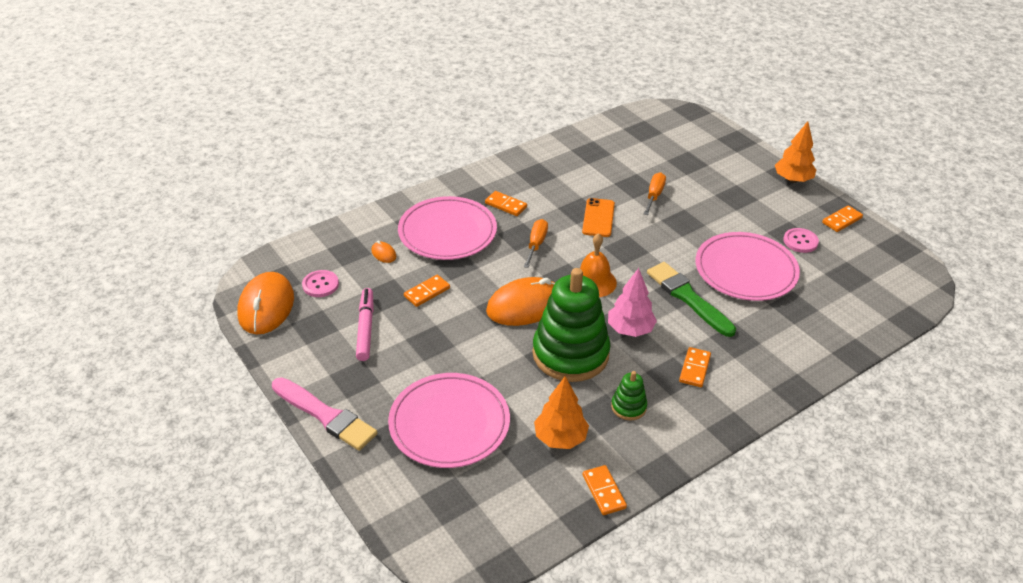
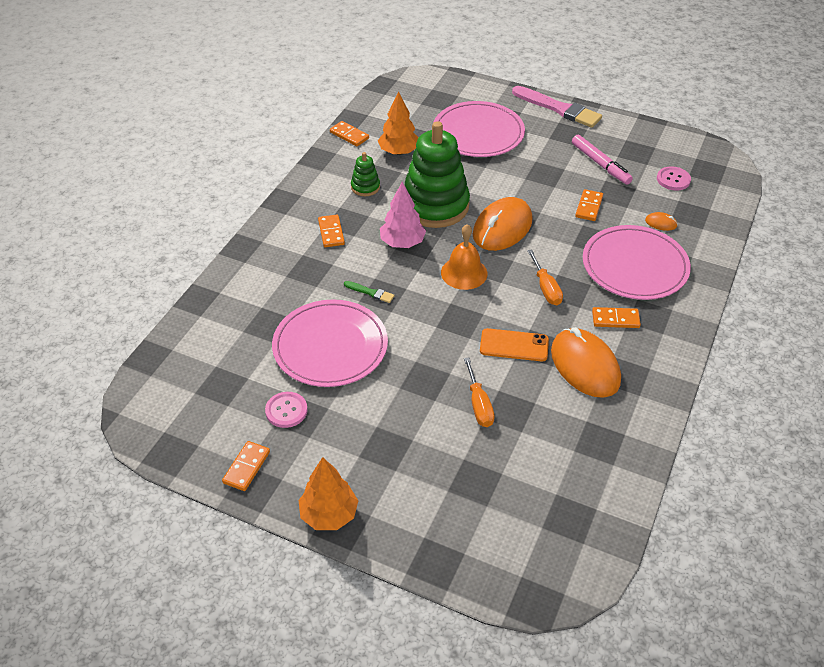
camera: 150 degrees right, 5 degrees up
(266, 306) = (687, 150): orange mouse -> orange mouse (585, 366)
(326, 415) = (559, 109): pink brush -> pink brush turned 150 degrees counterclockwise
(598, 218) = (514, 345): orange phone -> orange phone turned 60 degrees counterclockwise
(688, 297) = (370, 292): green brush -> green brush, size x0.45

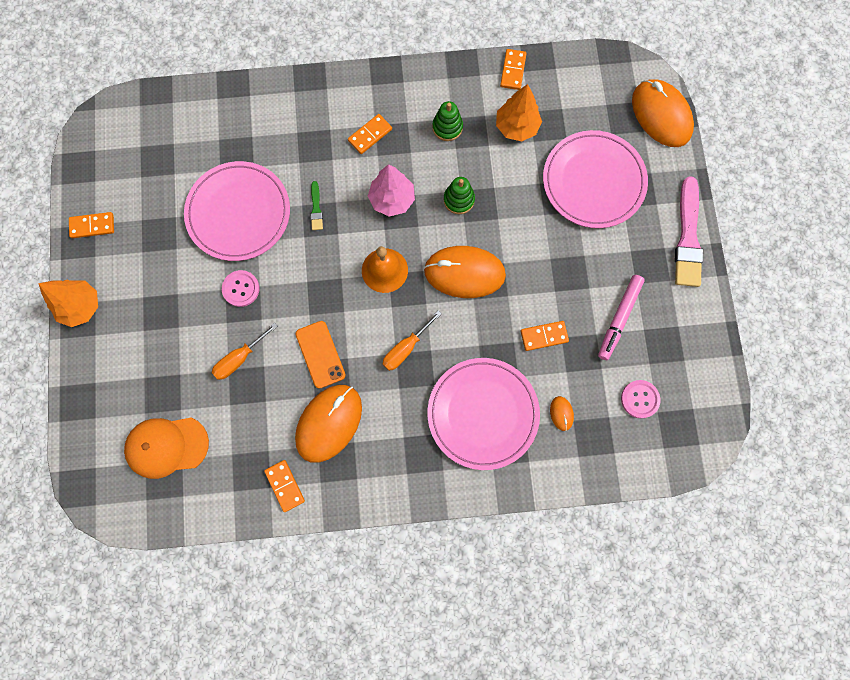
camera: 60 degrees right, 30 degrees up
(286, 411) = (157, 220): pink button -> pink button (241, 289)
(435, 206) = (459, 200): green stacking toy -> green stacking toy, size x0.44
(452, 83) = (661, 115): none -> orange mouse
(535, 501) = (166, 446): none -> orange cap
(615, 319) = (400, 425): orange domino -> orange domino (285, 486)

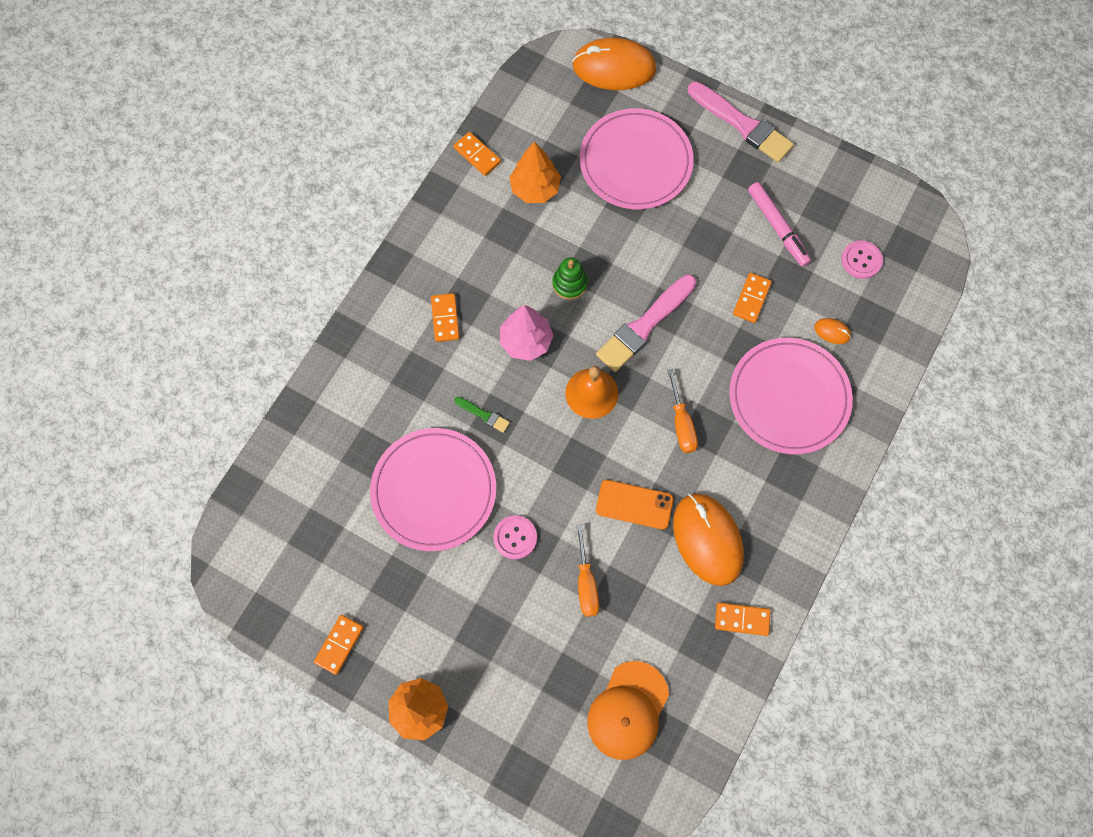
camera: 55 degrees left, 5 degrees down
(447, 127) = (490, 246): green stacking toy -> none
(464, 273) = (644, 325): orange mouse -> pink brush

